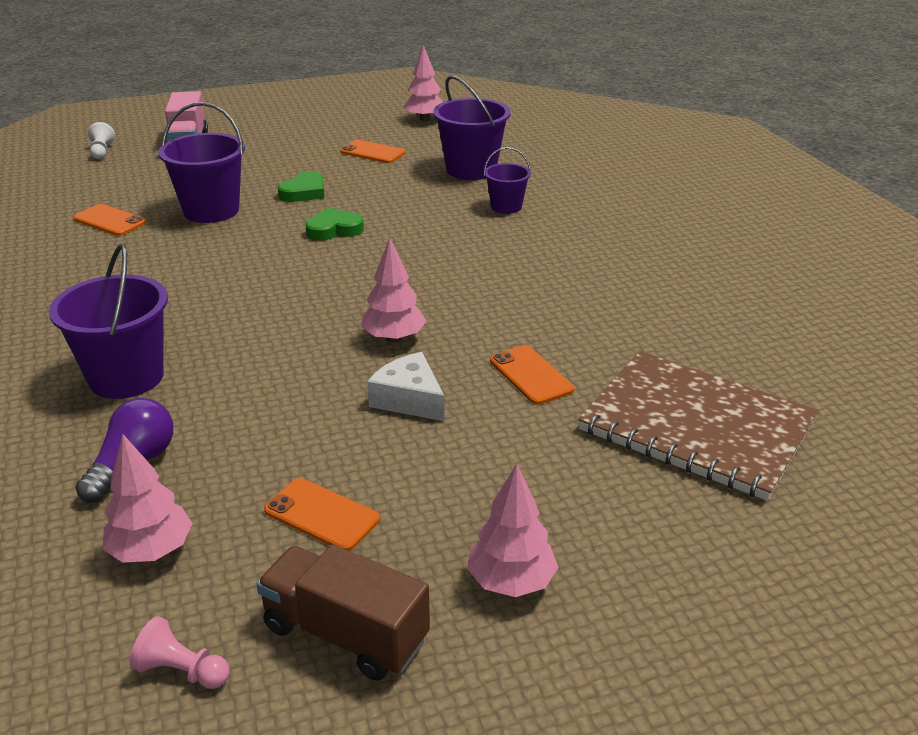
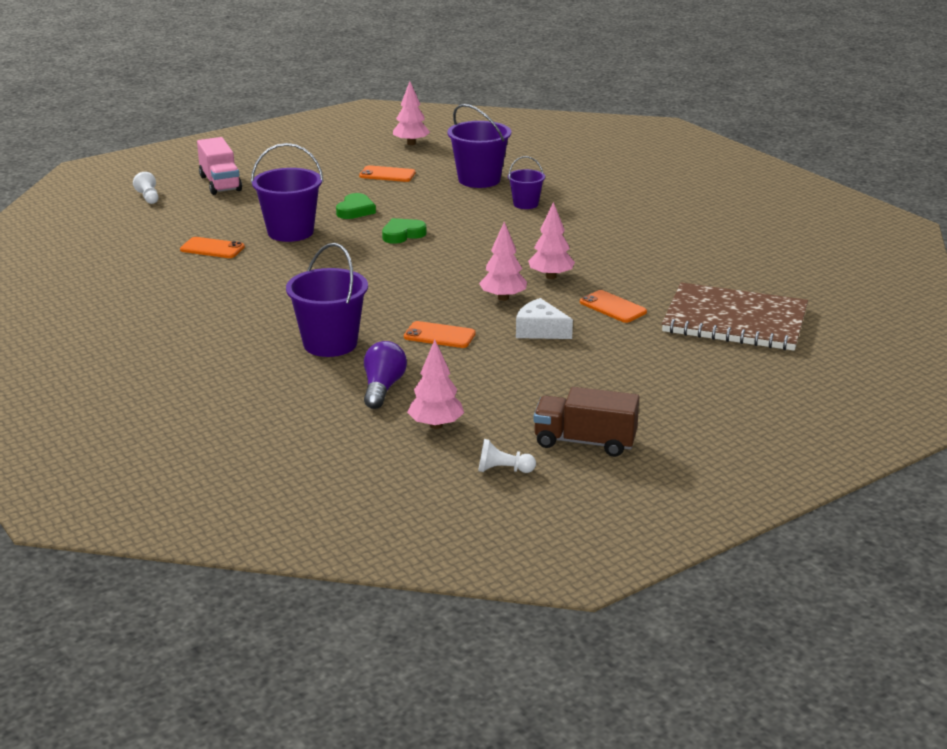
camera: 15 degrees left, 5 degrees down
(182, 671) = (503, 470): pink pawn -> white pawn
(322, 515) = (528, 394): orange phone -> orange phone (439, 335)
(511, 582) = (665, 407): pink tree -> pink tree (551, 276)

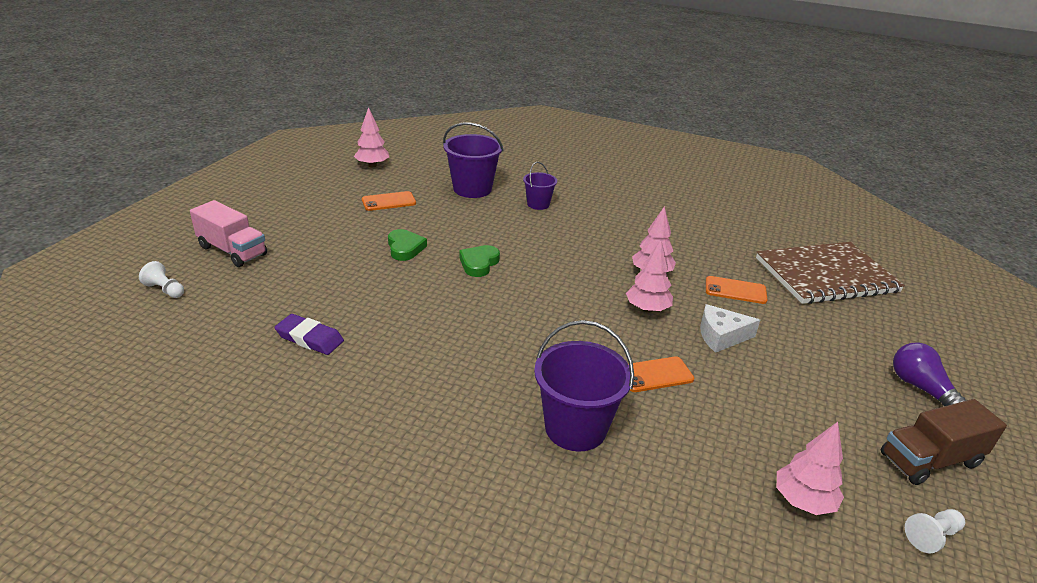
camera: 35 degrees left, 5 degrees up
(212, 248) = (310, 338): orange phone -> purple eraser
(290, 232) = (371, 291): purple bucket -> none
(383, 388) = (696, 470): purple light bulb -> purple light bulb (921, 388)

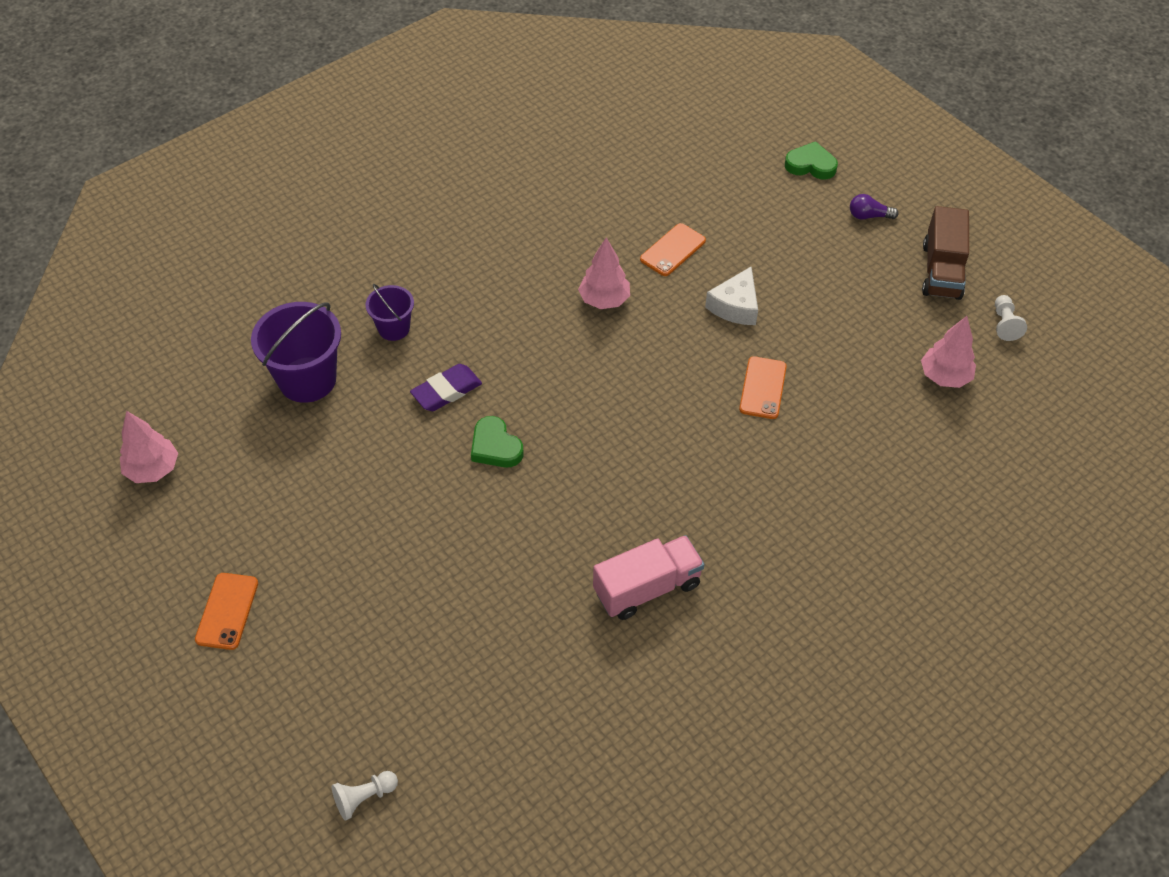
camera: 60 degrees left, 20 degrees up
(232, 251) = (307, 703): pink truck -> pink truck (647, 588)
(310, 338) = (554, 660): purple eraser -> purple eraser (446, 391)
(389, 201) = (281, 486): orange phone -> orange phone (227, 611)
(405, 248) = (416, 508): green heart -> green heart (810, 165)
(575, 428) = (801, 484): purple bucket -> none
(647, 309) = (663, 339): pink tree -> none
(826, 275) = (688, 164): brown notebook -> none
(921, 388) = (868, 216): purple light bulb -> purple light bulb, size x0.64

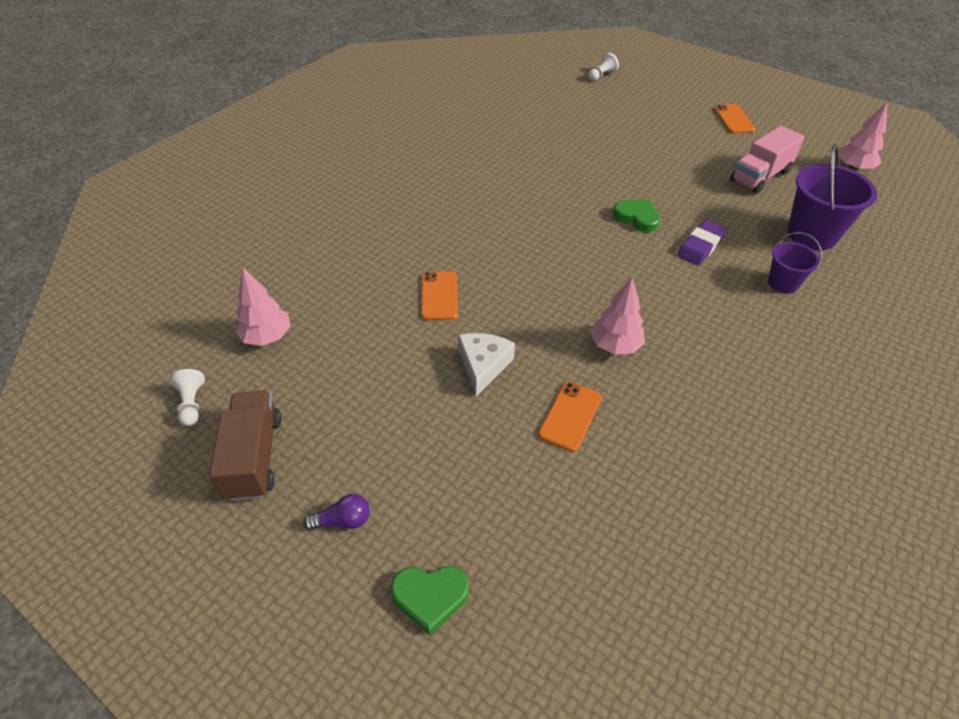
camera: 165 degrees right, 5 degrees down
(647, 588) = (491, 164): pink truck -> pink truck (760, 176)

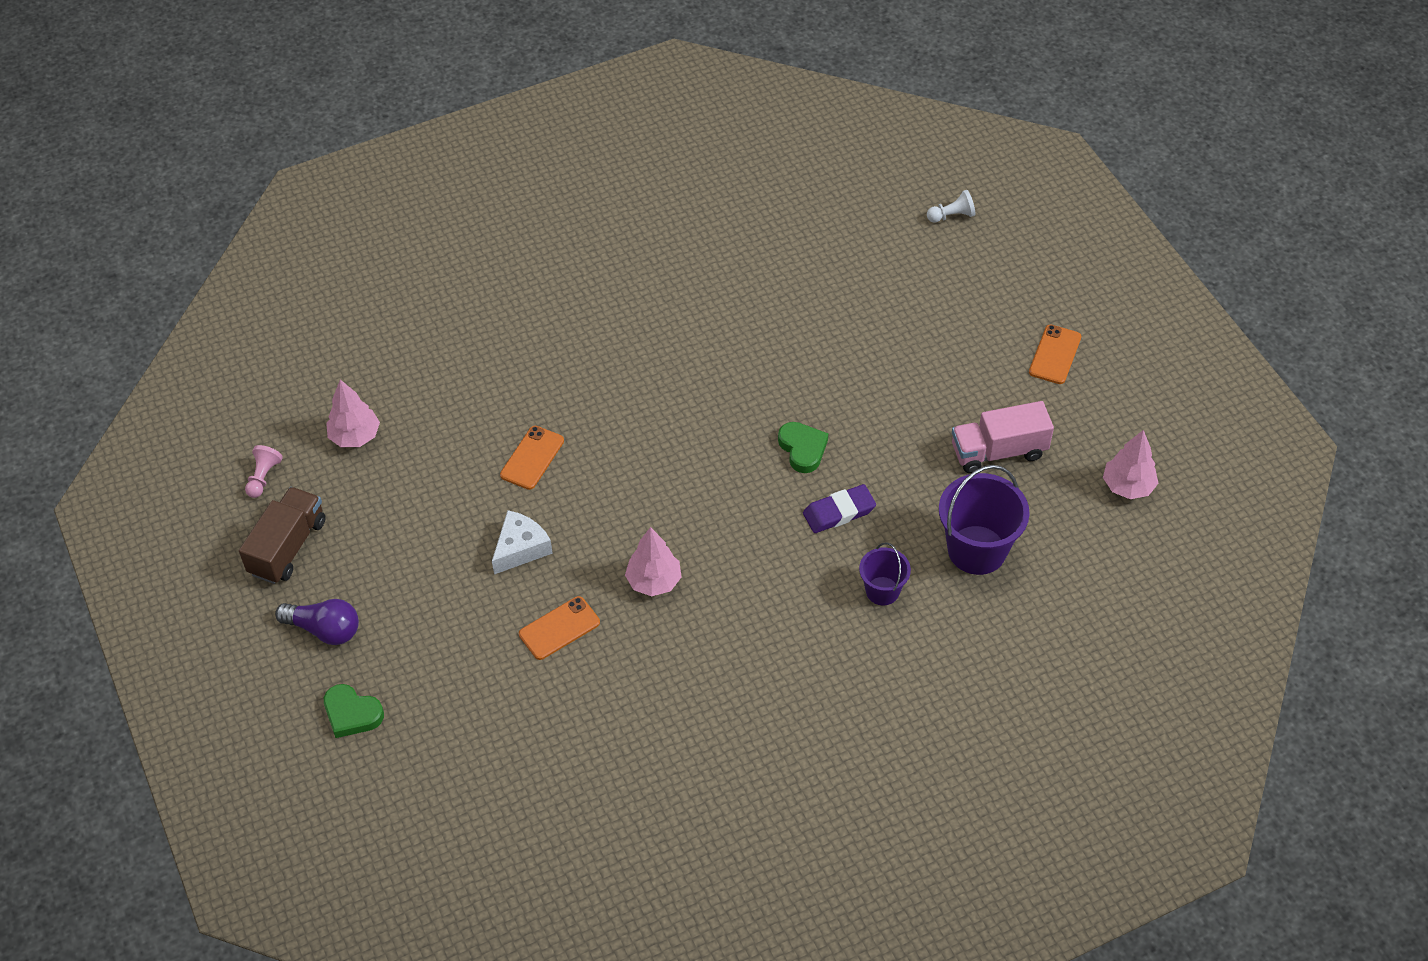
camera: 30 degrees right, 5 degrees up
(192, 404) = (263, 477): white pawn -> pink pawn
(343, 521) = (324, 629): purple light bulb -> purple light bulb, size x1.57

